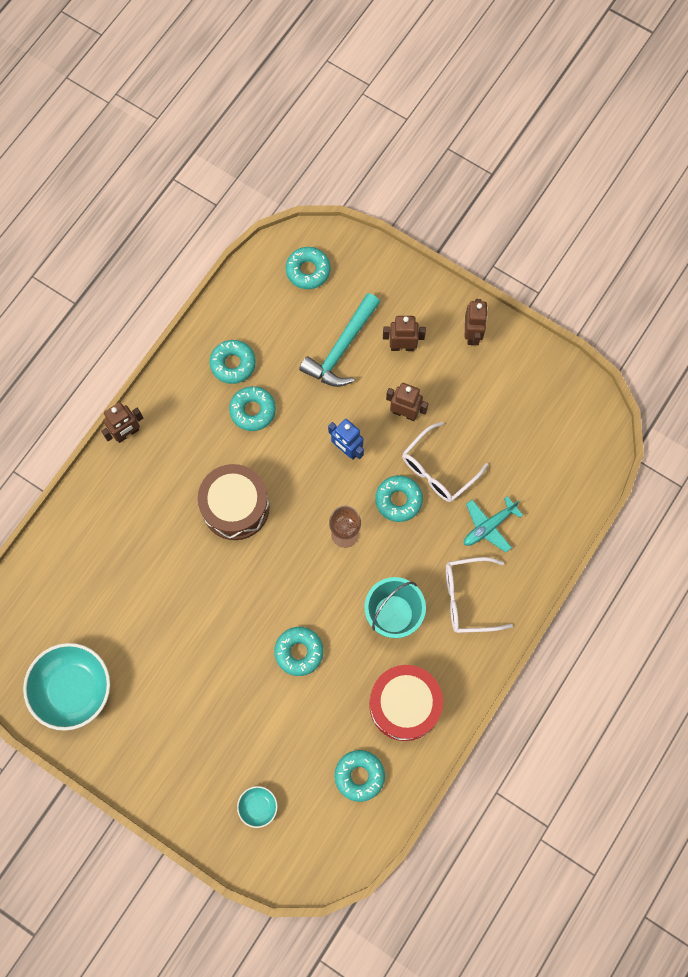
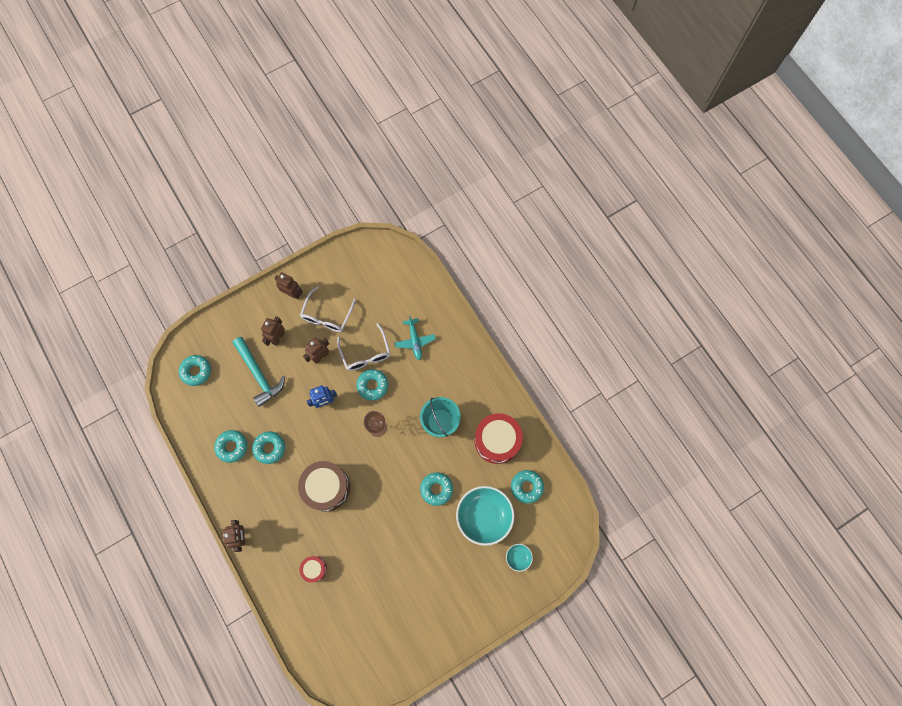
camera: 65 degrees left, 0 degrees up
(72, 689) = (392, 646): turquoise bowl -> turquoise bowl (484, 516)
(126, 543) = (314, 569): none -> red drum
(469, 598) = (452, 373): white glasses -> white glasses (327, 315)

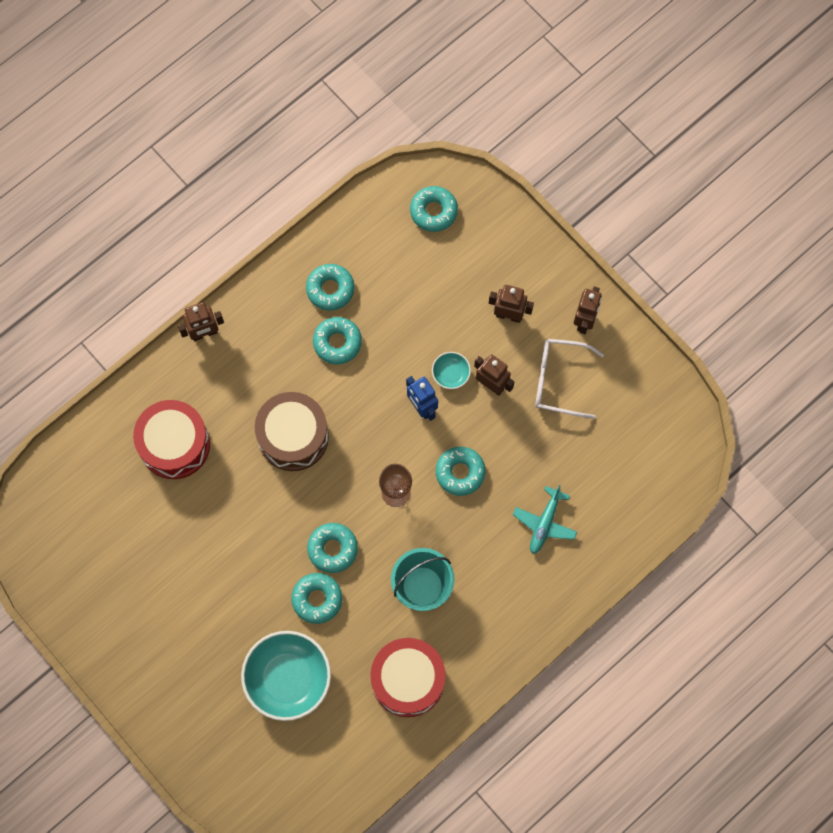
camera: 80 degrees right, 0 degrees up
(259, 374) = (446, 301): turquoise hammer -> none
(314, 569) = (174, 444): red drum -> red drum, size x1.94
(365, 353) = (510, 451): white glasses -> none
(415, 341) = (544, 523): turquoise plane -> turquoise plane turned 45 degrees counterclockwise
(518, 557) = (234, 741): turquoise bowl -> turquoise bowl (451, 374)
(526, 487) = (343, 738): turquoise donut -> turquoise donut (332, 549)

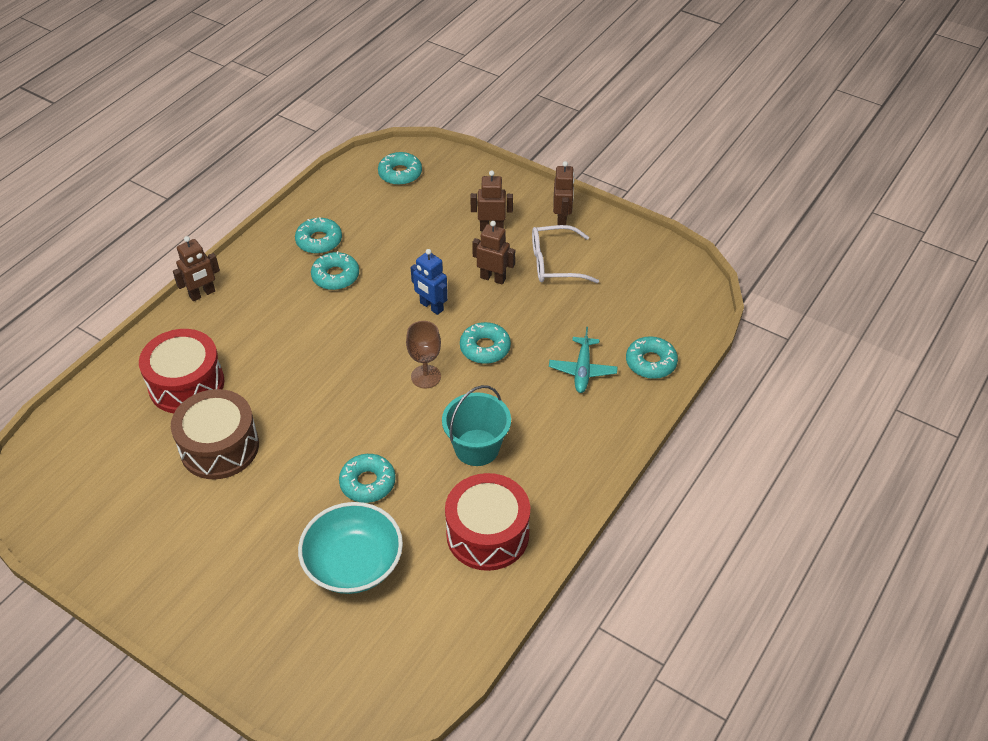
camera: 15 degrees left, 25 degrees down
(293, 437) = (309, 354): brown drum -> brown drum (219, 447)
(332, 549) = (373, 436): turquoise donut -> turquoise donut (651, 362)
(451, 374) = (451, 278): turquoise bowl -> none

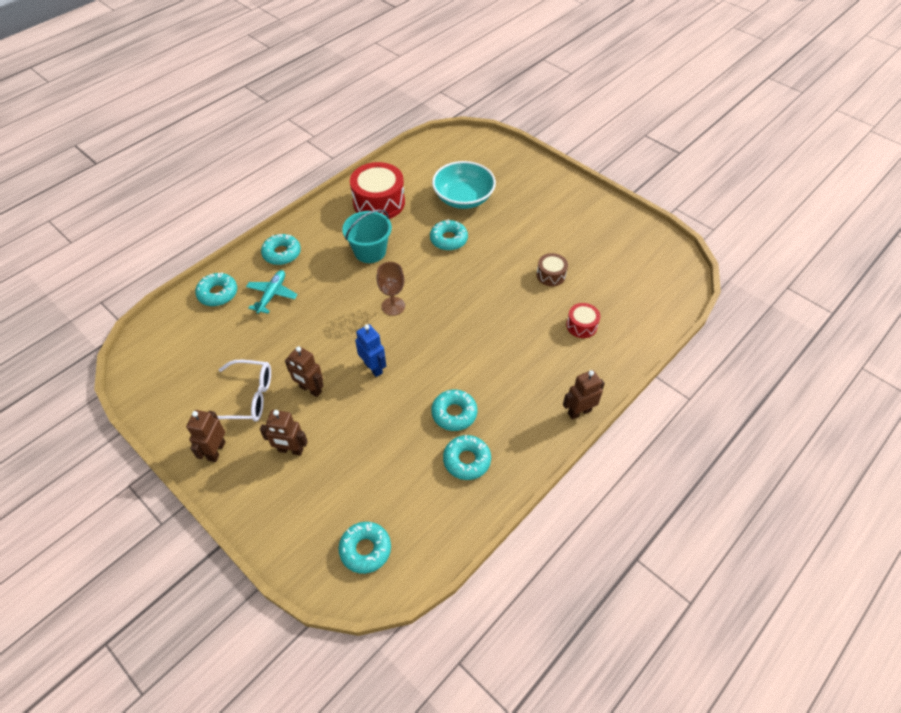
camera: 170 degrees left, 5 degrees up
(186, 384) = (581, 325): red drum -> red drum, size x0.52
(219, 447) = (551, 275): brown drum -> brown drum, size x0.52
(485, 348) = (340, 323): turquoise donut -> turquoise donut (282, 253)

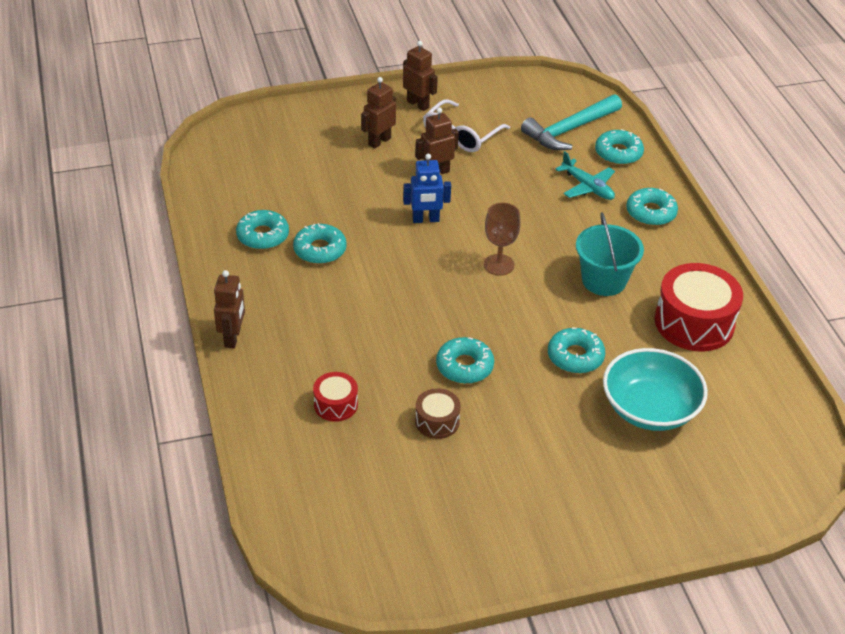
camera: 120 degrees right, 10 degrees down
(201, 332) = (569, 130): none -> turquoise hammer
(365, 549) = (245, 149): turquoise donut -> turquoise donut (464, 366)

